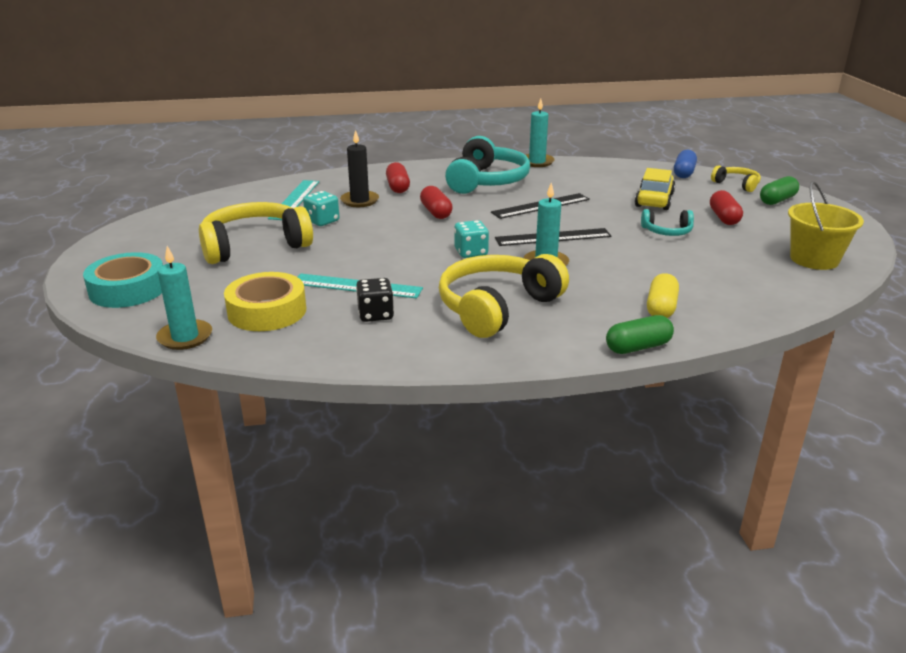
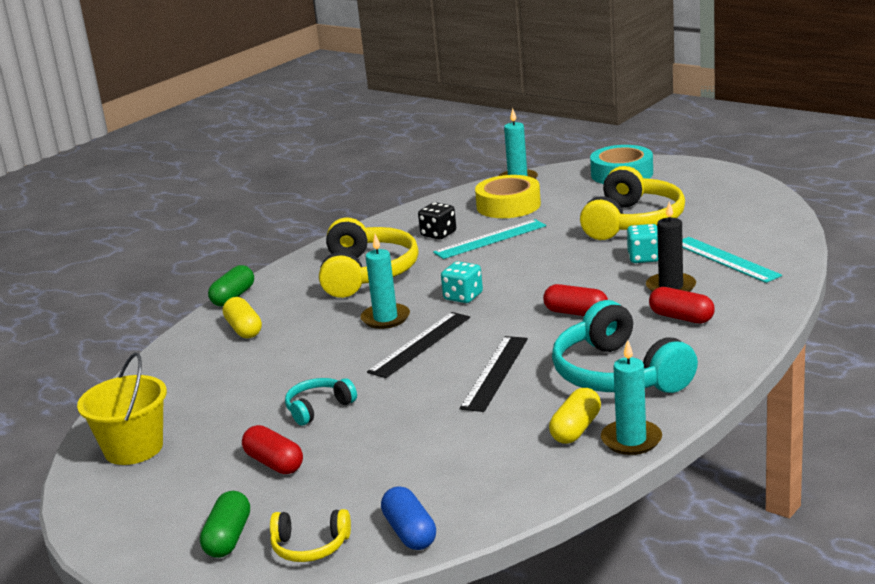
camera: 140 degrees right, 5 degrees down
(551, 173) = (576, 429): none -> yellow capsule
(654, 200) = (386, 450): yellow car -> none

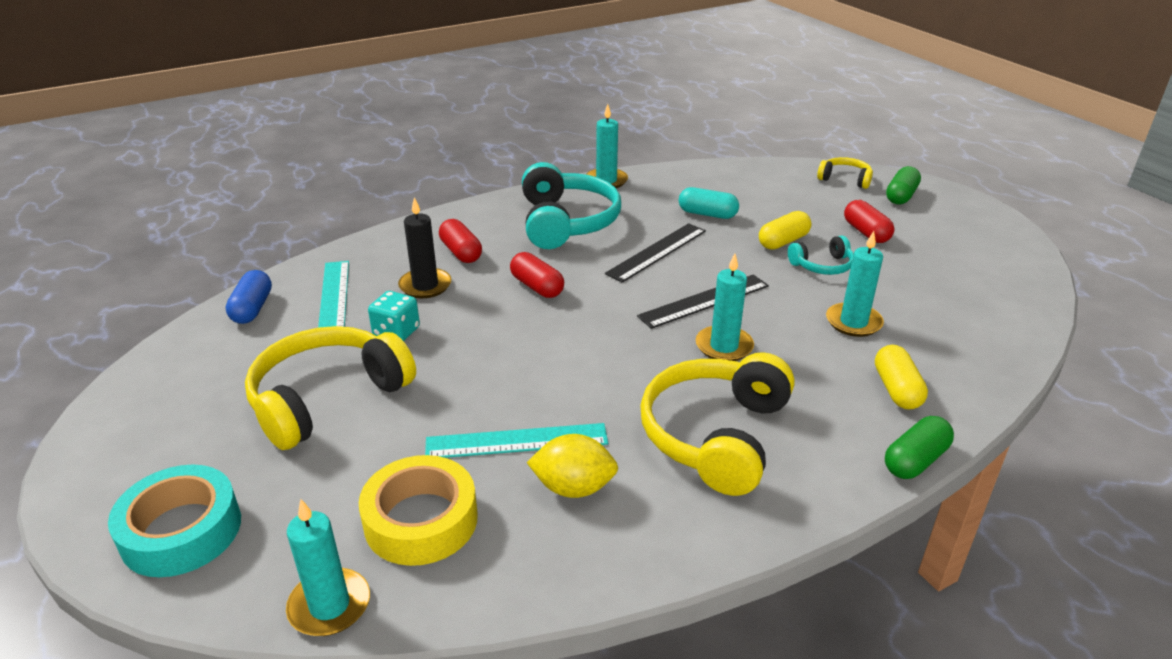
camera: 160 degrees left, 10 degrees up
(133, 448) = (995, 277): yellow bucket -> none
(281, 365) = (853, 322): none -> turquoise candle
(410, 532) = (779, 171): blue capsule -> blue capsule (252, 309)
(438, 234) = (573, 487): black dice -> yellow lemon
(463, 297) = (624, 347): turquoise dice -> none
(470, 431) = (707, 214): none -> turquoise capsule
(576, 429) = (634, 196): yellow capsule -> yellow capsule (783, 241)

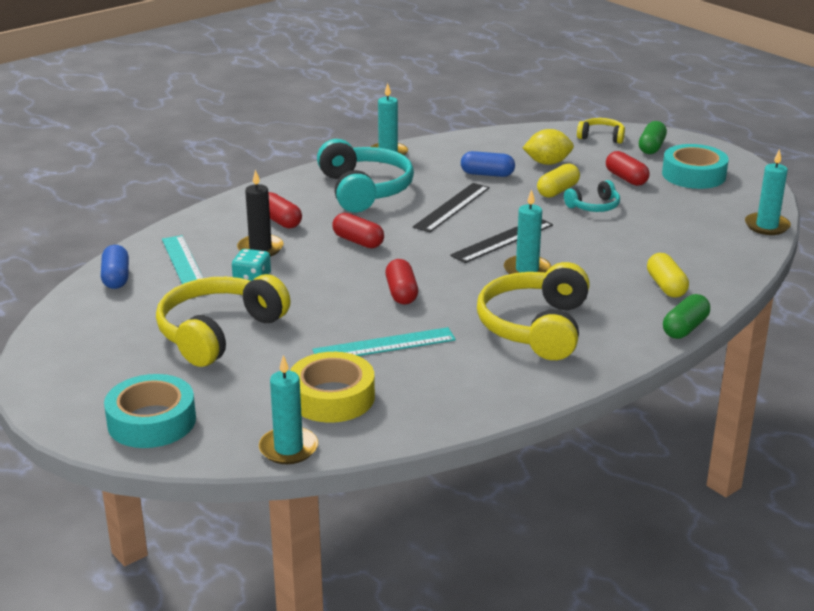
camera: 10 degrees left, 5 degrees down
(563, 364) = (401, 293): none -> red capsule
(573, 487) = (438, 368): yellow lemon -> yellow lemon (547, 163)
(707, 214) = (487, 174): turquoise capsule -> blue capsule
(853, 322) = (626, 245): turquoise candle -> turquoise candle (767, 226)
(947, 234) = (693, 175): none -> turquoise tape

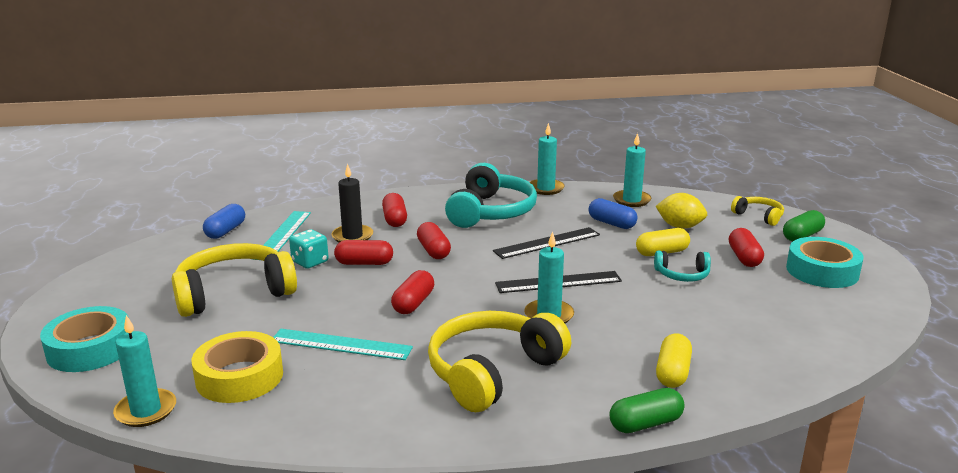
camera: 30 degrees right, 5 degrees down
(308, 270) = (364, 263): none -> red capsule
(767, 226) = (857, 342): turquoise candle -> turquoise candle (631, 200)

